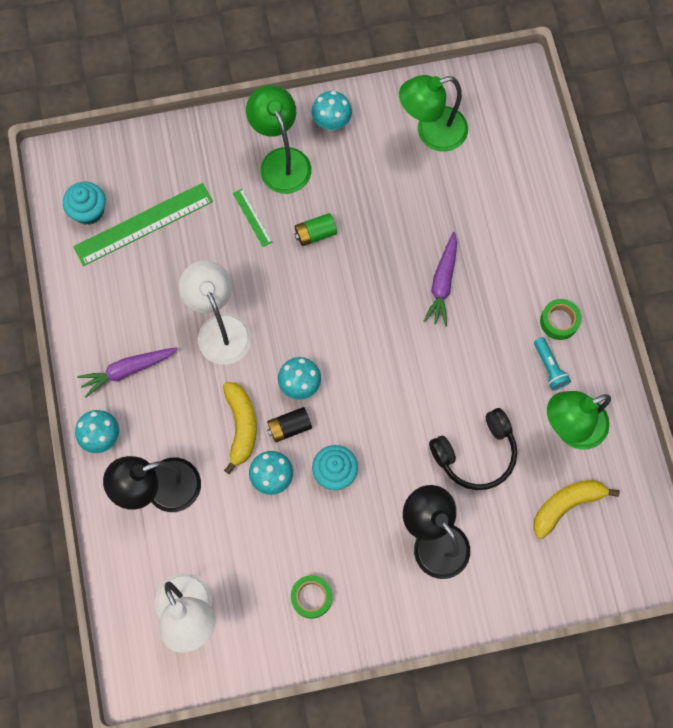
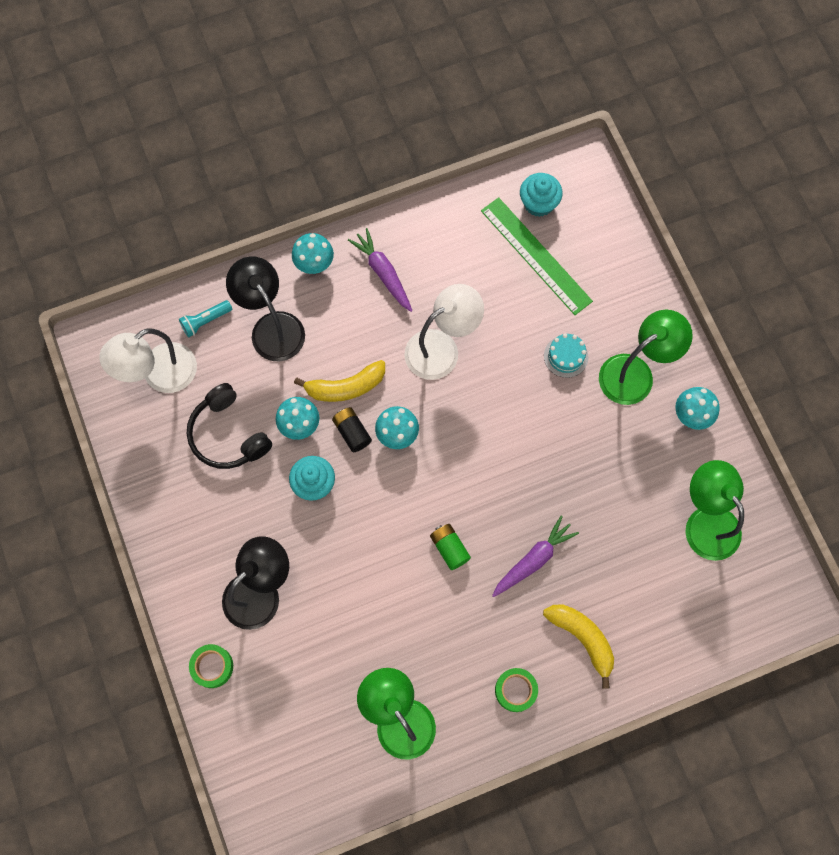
camera: 80 degrees right, 0 degrees up
(252, 217) = (566, 356): green ruler -> turquoise cake
(311, 597) = (188, 483): green tape -> green tape (212, 666)
(315, 234) = (561, 421): green battery -> green battery (449, 548)
(442, 283) = (533, 559): purple carrot -> purple carrot turned 135 degrees clockwise
(476, 454) = (354, 621): black headphones -> black headphones (228, 434)
(549, 367) = (461, 686): turquoise flashlight -> turquoise flashlight (205, 321)
(566, 505) = (315, 723): yellow banana -> yellow banana (582, 638)

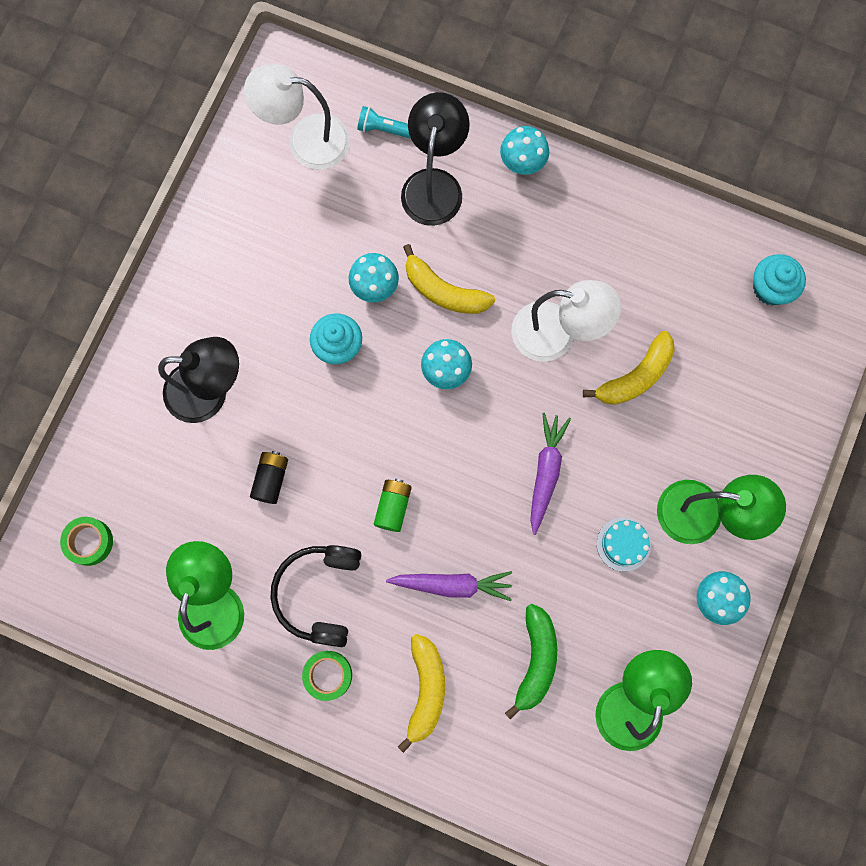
camera: 45 degrees right, 5 degrees up
(212, 666) = (115, 415): green tape -> green tape (89, 542)
(228, 434) = (310, 240): black headphones -> black headphones (319, 594)
(352, 432) = (411, 334): black battery -> black battery (271, 479)
(383, 273) = (572, 224): purple carrot -> purple carrot (545, 472)
(513, 329) = (635, 376): none -> yellow banana
(535, 256) = (720, 331): green ruler -> none
(566, 356) = (657, 442): turquoise cake -> turquoise cake (623, 544)
(627, 555) = (535, 660): none -> green banana

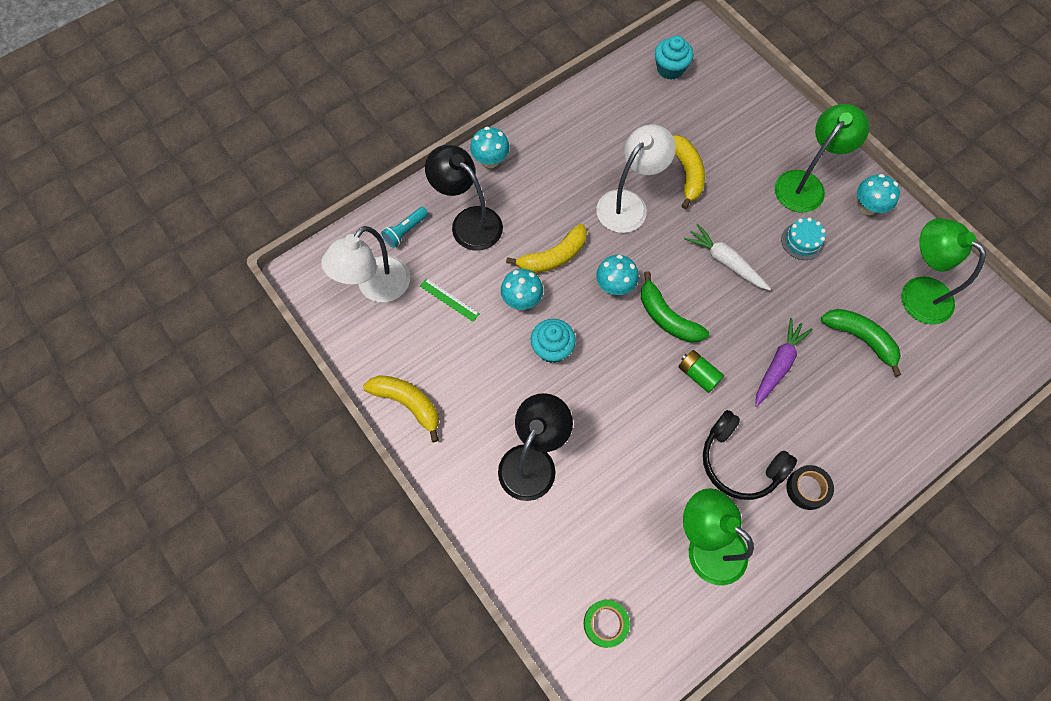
camera: 60 degrees left, 10 degrees down
(271, 479) = (630, 451): black battery -> none
(328, 675) = (807, 489): green tape -> black tape
(334, 217) = (449, 299): none -> green ruler
(425, 690) = (850, 424): yellow banana -> yellow banana (408, 403)
(441, 443) = (667, 317): none -> green banana
(545, 472) = (725, 262): purple carrot -> white carrot

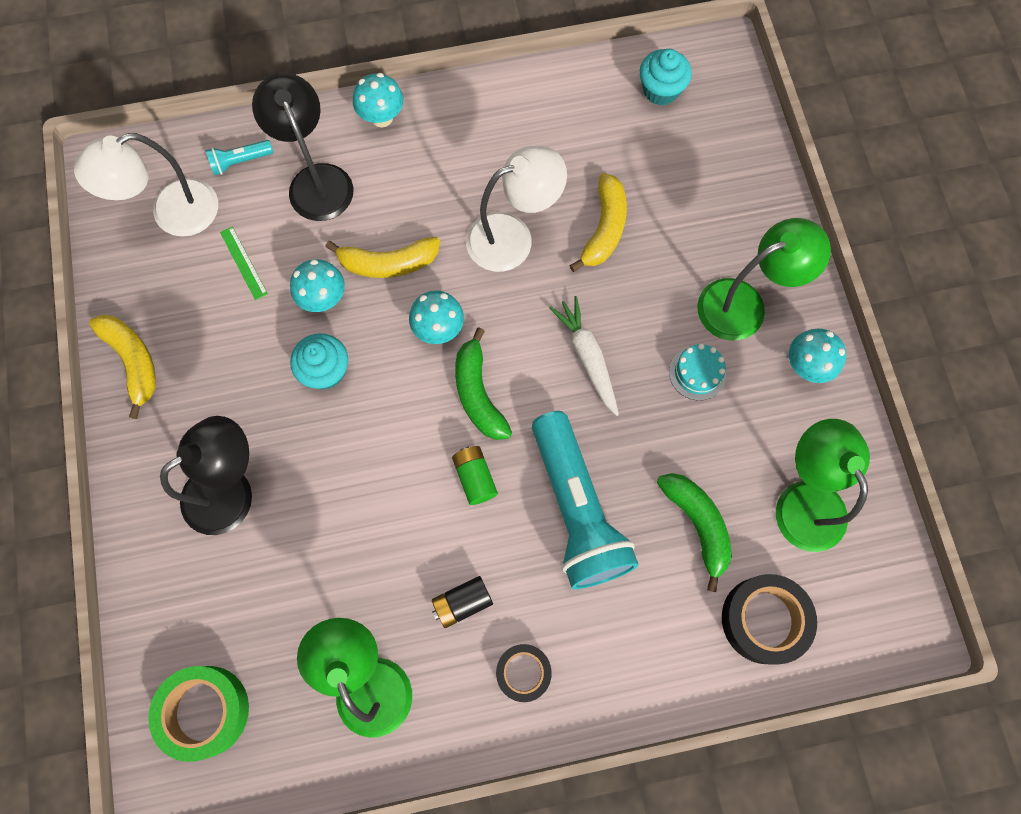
camera: 25 degrees right, 5 degrees up
(605, 623) = (205, 711): green tape -> green tape, size x1.59
(739, 462) = (462, 603): black headphones -> black battery
(778, 364) = (577, 510): purple carrot -> turquoise flashlight
(938, 380) = (764, 620): none -> black tape

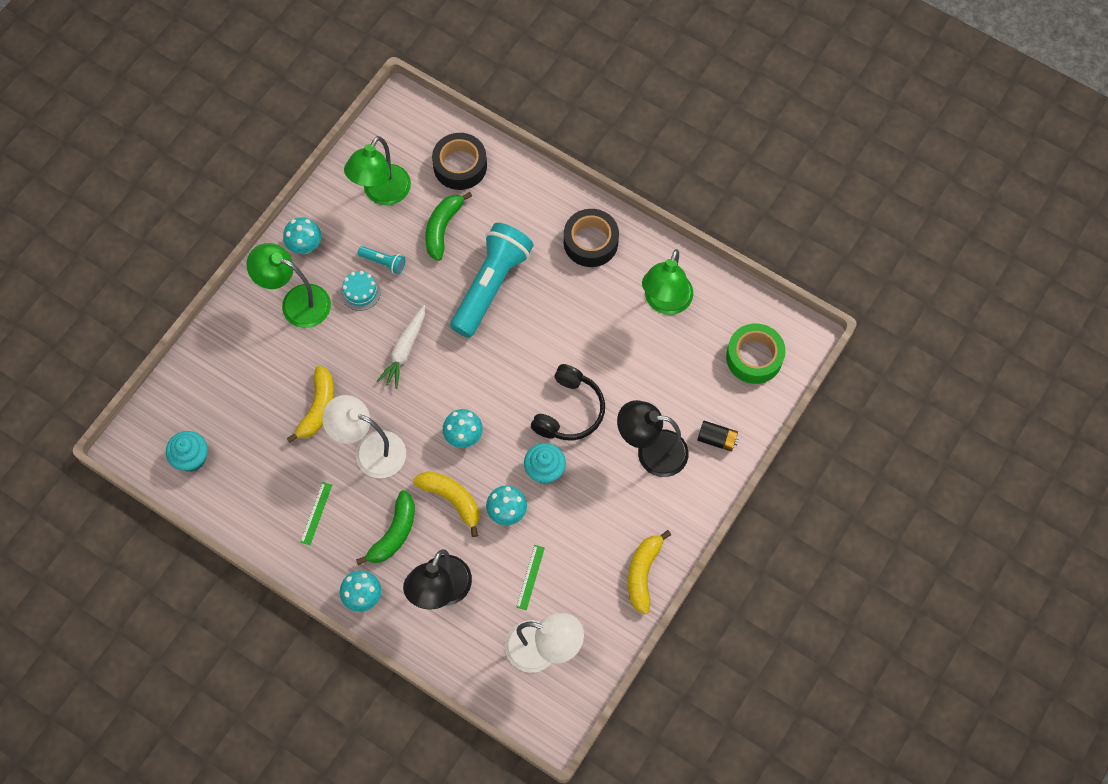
camera: 135 degrees left, 5 degrees down
(240, 162) = (472, 647): turquoise flashlight -> turquoise flashlight (384, 262)
(357, 452) = (569, 411): none -> black headphones
(462, 603) = (588, 295): black battery -> black battery (717, 439)
(475, 478) = (524, 345): green battery -> none
(478, 393) = (478, 384): green banana -> green banana (394, 533)
(499, 143) = (316, 513): none -> green ruler
(523, 672) = (590, 242): black tape -> black tape, size x1.59
(604, 229) = (318, 408): yellow banana -> yellow banana turned 135 degrees clockwise

